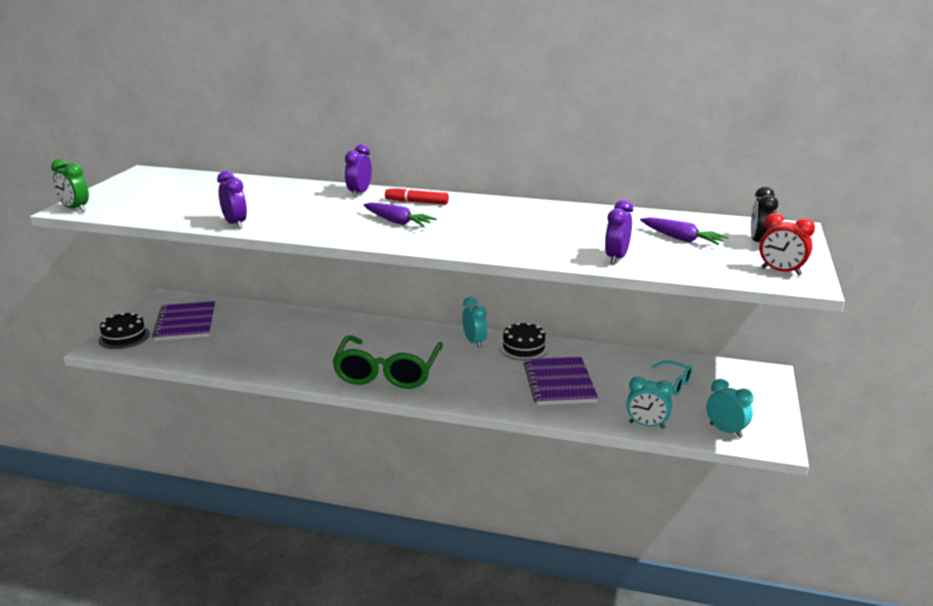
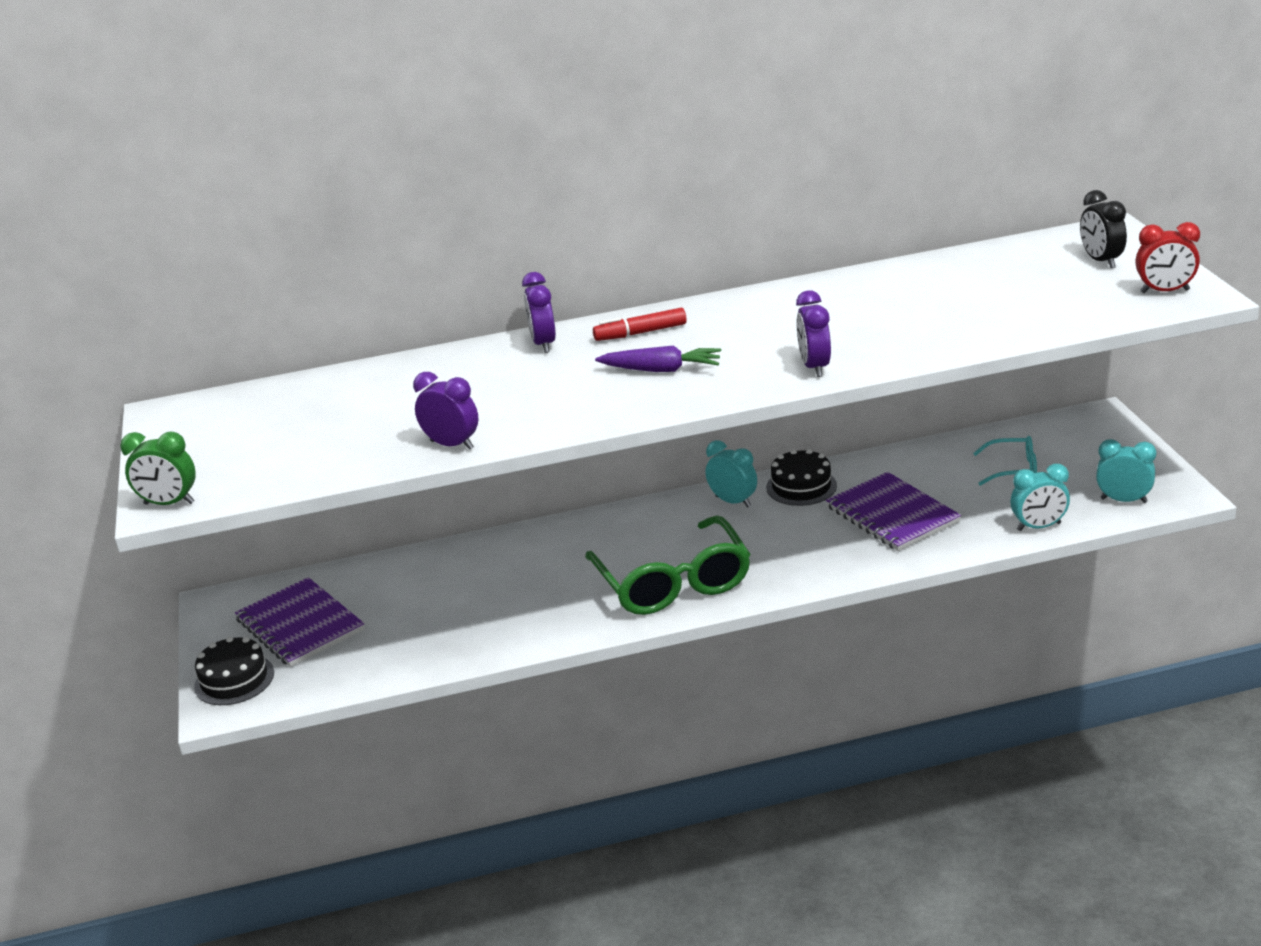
camera: 25 degrees left, 5 degrees up
(616, 258) = (982, 332): purple clock -> purple clock (814, 367)
(681, 239) = (1017, 283): purple carrot -> none

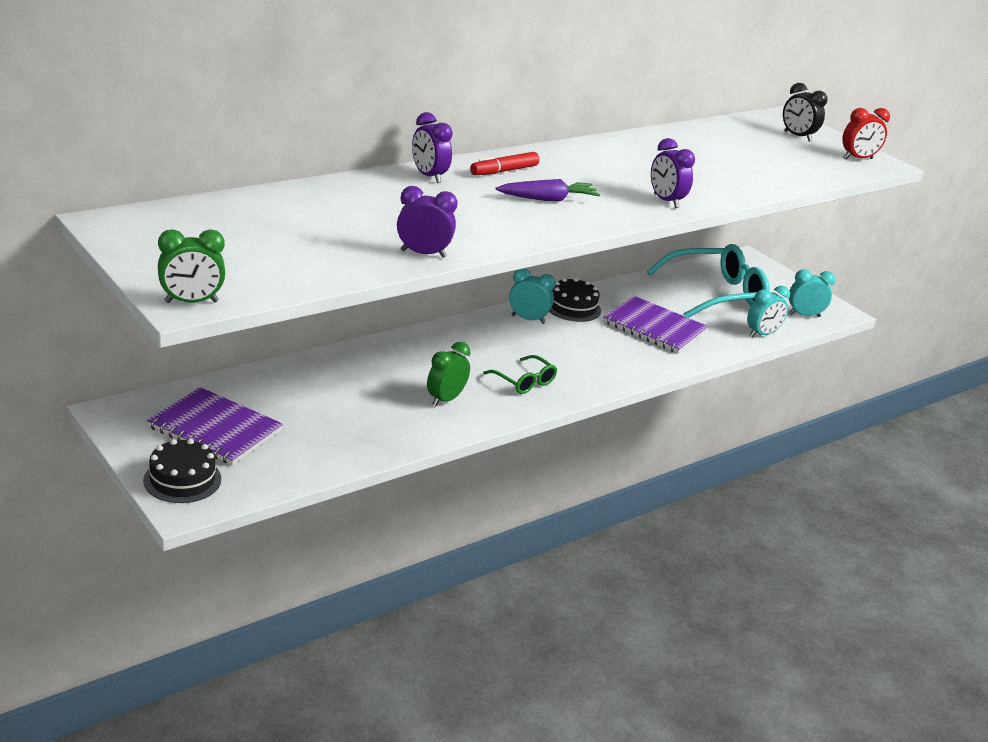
camera: 30 degrees left, 0 degrees up
(565, 601) = (445, 399): none -> green clock
(673, 583) = (524, 382): green glasses -> green glasses, size x0.49
(1013, 469) = (716, 294): turquoise glasses -> turquoise glasses, size x2.05

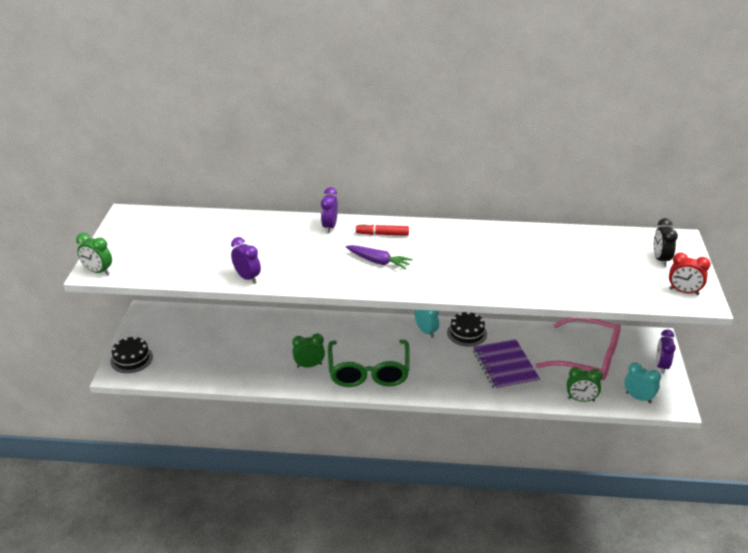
camera: 45 degrees right, 5 degrees up
(215, 429) = (177, 337): purple notebook -> none
(524, 382) = (368, 372): green glasses -> green glasses, size x2.05
(665, 201) = (458, 284): purple clock -> purple clock (661, 366)
(716, 294) = (588, 358): turquoise glasses -> pink glasses
(762, 334) = (581, 399): turquoise clock -> green clock

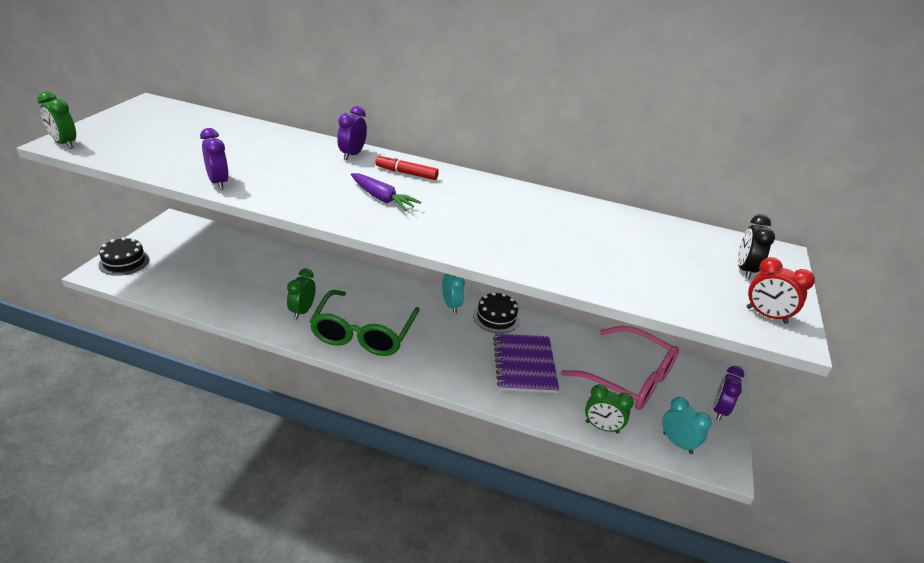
camera: 10 degrees right, 0 degrees up
(309, 365) = (302, 311): green clock -> green clock turned 75 degrees counterclockwise

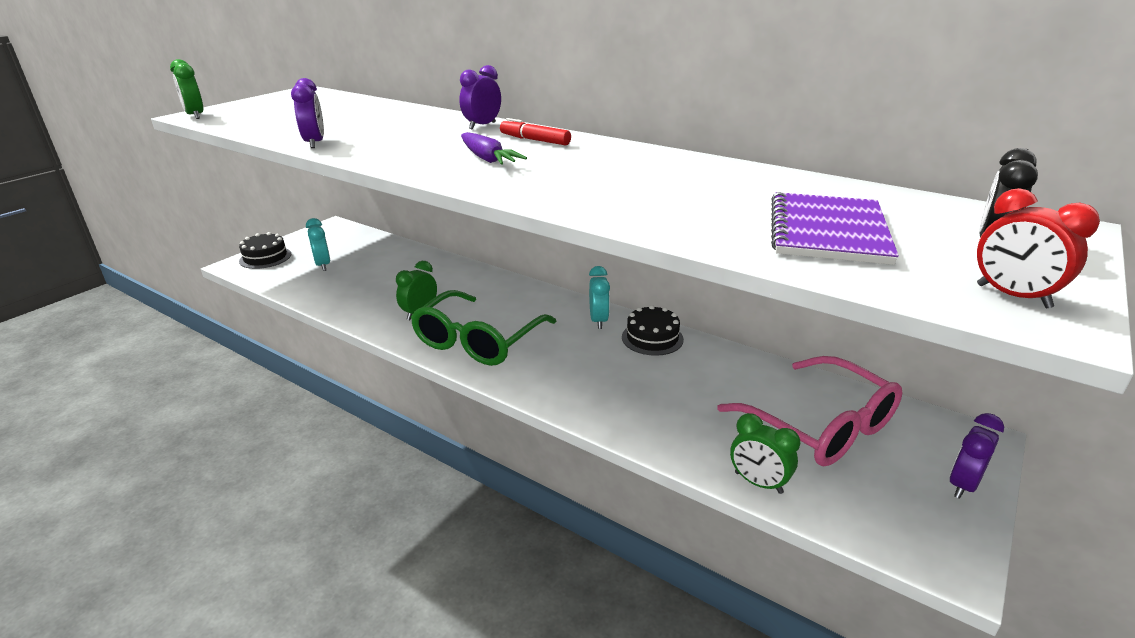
camera: 20 degrees right, 5 degrees down
(524, 364) = (670, 393): purple notebook -> purple notebook (827, 231)
(677, 443) = (877, 520): turquoise clock -> turquoise clock (323, 265)

